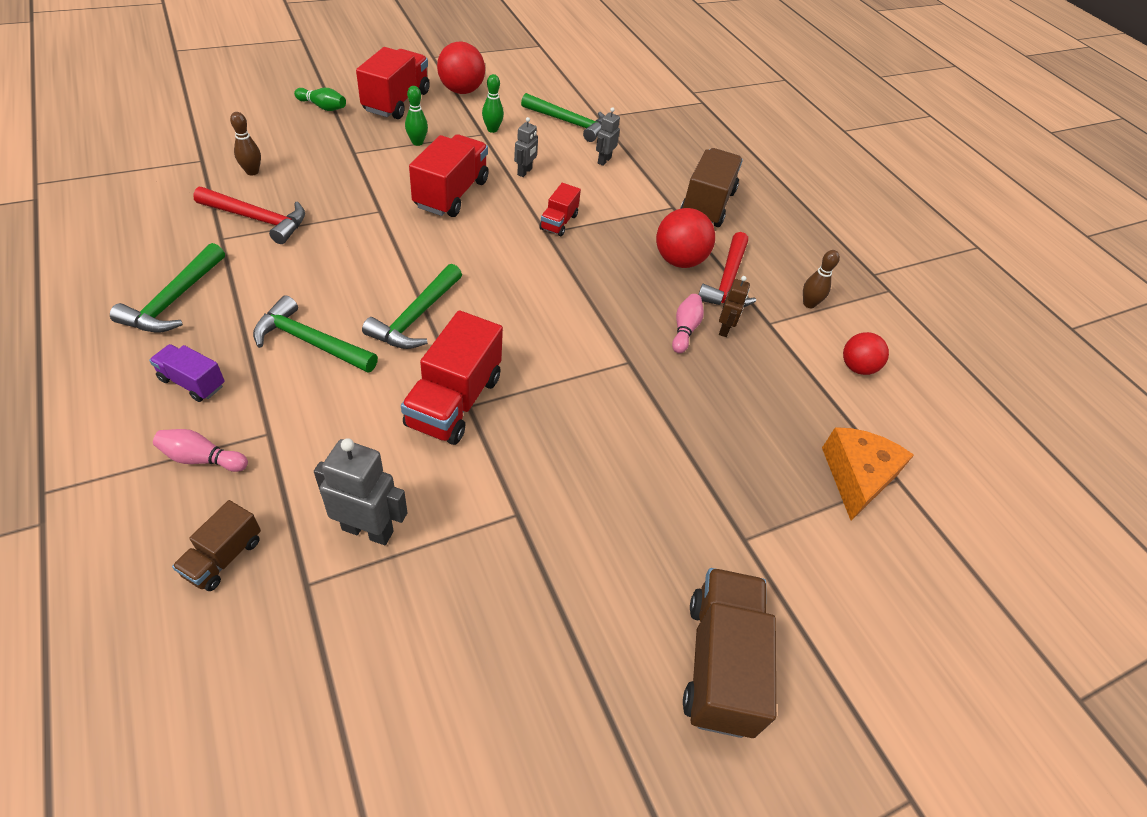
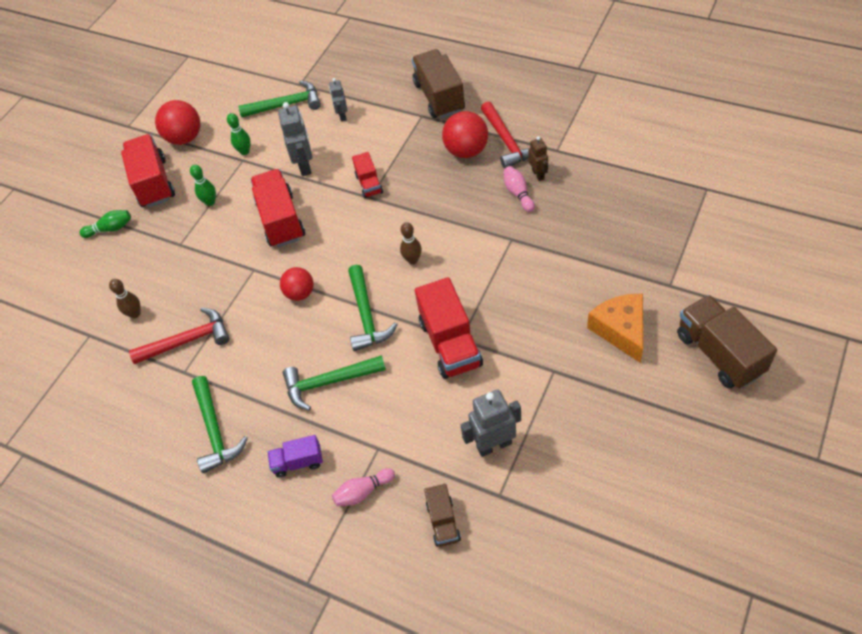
camera: 25 degrees left, 5 degrees up
(525, 172) = (305, 166): grey robot -> grey robot, size x1.66
(809, 304) = (564, 119): brown bowling pin -> brown bowling pin (412, 260)
(857, 367) = (627, 139): red ball -> red ball (300, 293)
(857, 477) = (687, 204): orange cheese -> orange cheese (621, 330)

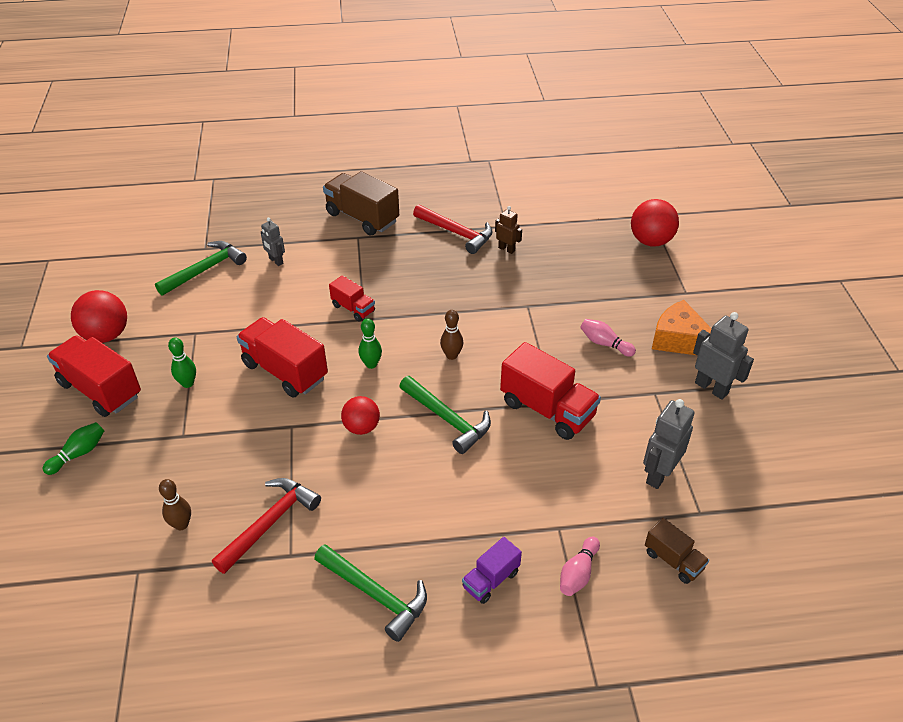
camera: 40 degrees left, 10 degrees down
(244, 151) = (191, 324): green bowling pin -> green bowling pin (371, 364)
(305, 166) = (271, 315): grey robot -> grey robot (711, 388)
(328, 382) = (460, 493): green hammer -> none
(466, 151) = (425, 251): red ball -> red ball (650, 241)
(518, 193) = (502, 269): pink bowling pin -> pink bowling pin (604, 343)
(719, 353) = (766, 327): brown truck -> none

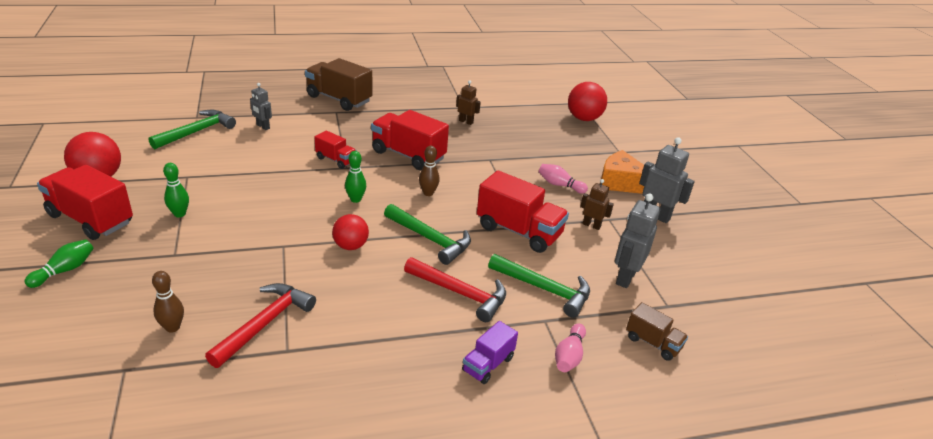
camera: 10 degrees left, 10 degrees down
(285, 371) = (275, 204): red truck -> red truck (408, 155)
(376, 595) = (376, 381): green hammer -> green hammer (544, 289)
(457, 233) = (422, 111): red hammer -> red hammer (460, 293)
(632, 402) = (591, 225): none -> brown robot

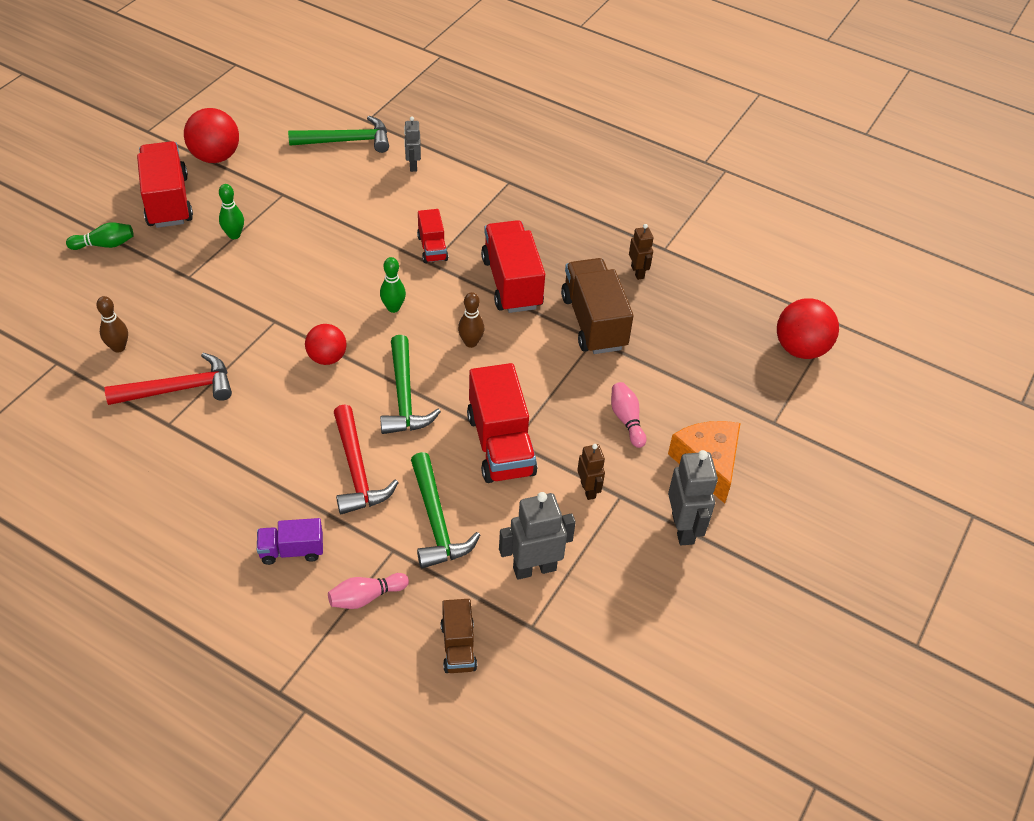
camera: 45 degrees right, 15 degrees up
(339, 99) = (533, 165): brown truck -> brown truck (593, 322)

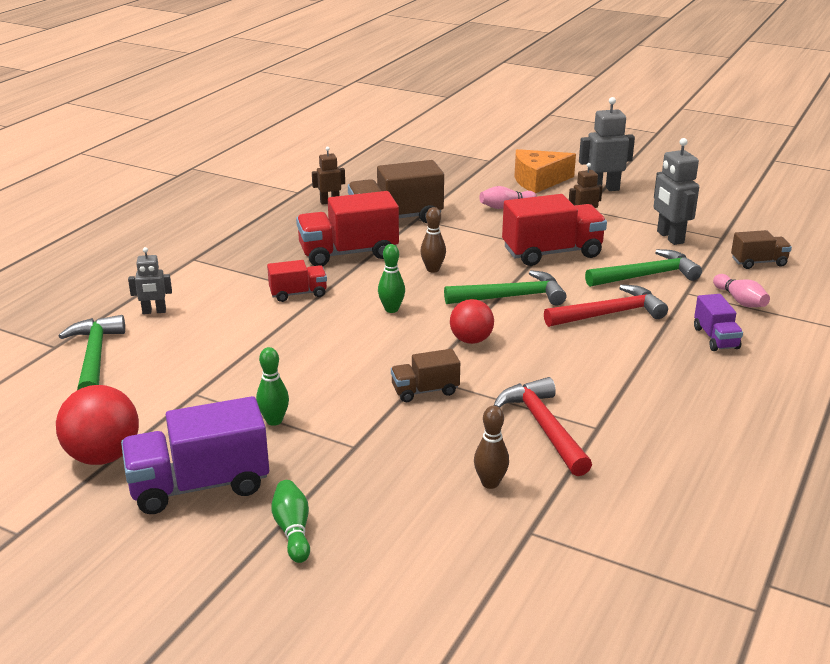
camera: 90 degrees left, 20 degrees down
(168, 201) = (199, 486): red truck -> purple truck
(252, 321) = (425, 391): none -> brown truck
(800, 349) = (412, 150): red ball -> none

